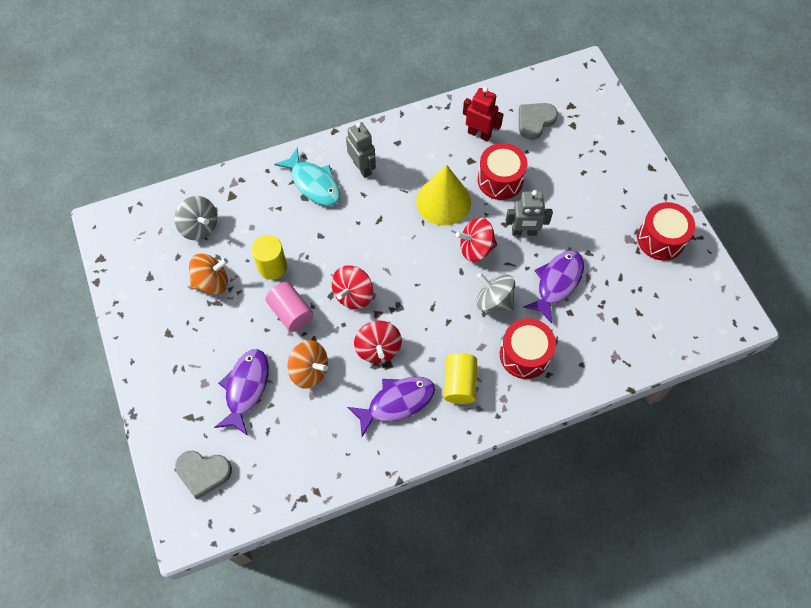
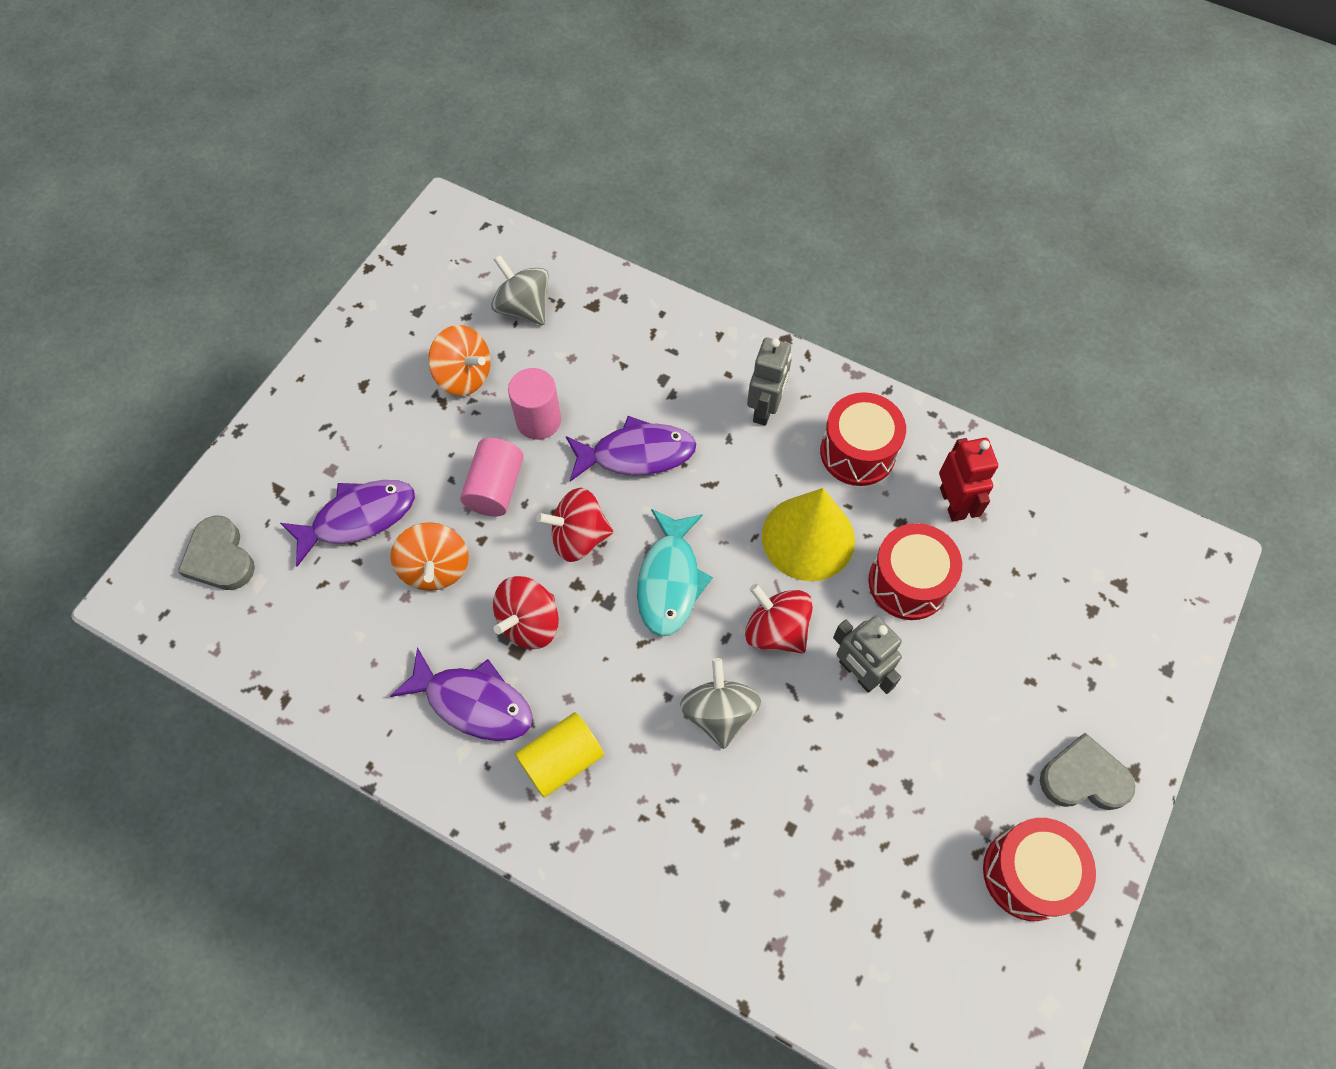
camera: 50 degrees right, 0 degrees up
(200, 227) = (523, 307): grey spinning top -> grey spinning top turned 135 degrees clockwise
(272, 267) = (538, 420): yellow cylinder -> pink cylinder
(313, 183) = (691, 374): turquoise fish -> turquoise fish (670, 580)
(524, 355) = (673, 814): red drum -> red drum (857, 452)
(535, 121) = (1045, 556): grey heart -> grey heart (1084, 778)
(557, 283) = (820, 776): purple fish -> purple fish (636, 454)

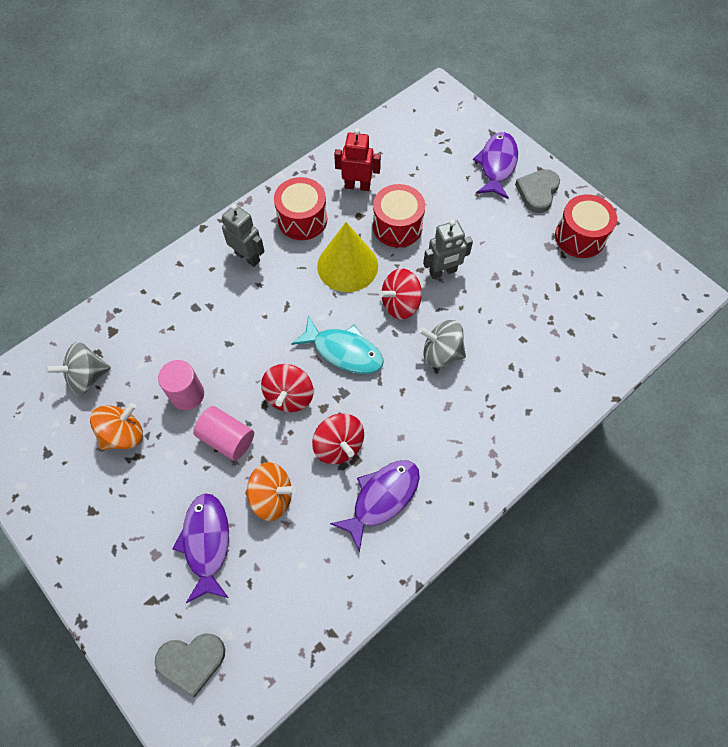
camera: 70 degrees left, 0 degrees up
(562, 760) = (440, 453): yellow cylinder -> none
(636, 454) = (244, 341): purple fish -> purple fish (497, 165)

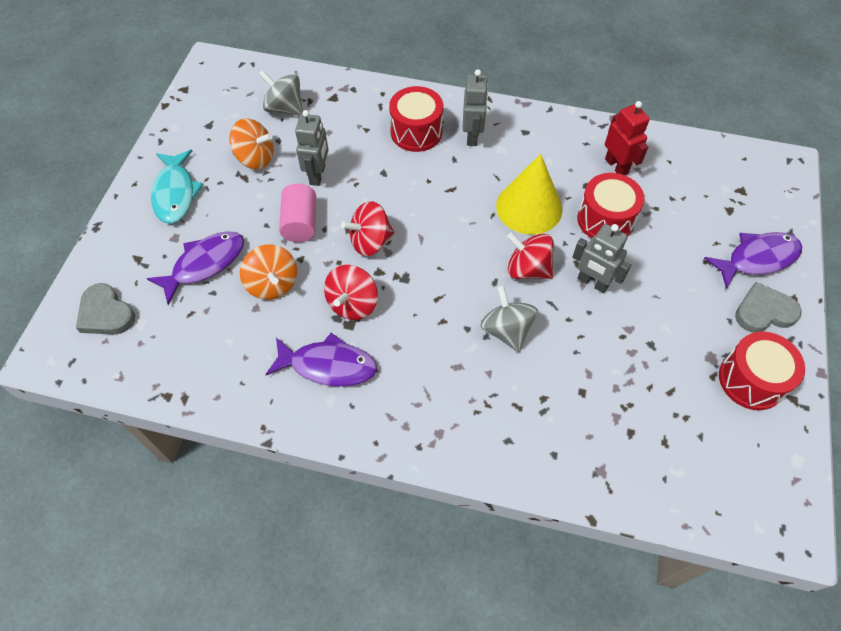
camera: 55 degrees right, 5 degrees down
(187, 395) = (318, 175): pink cylinder -> grey robot
(302, 219) = (543, 149): red drum -> red drum (416, 132)
(344, 351) = (443, 254): turquoise fish -> turquoise fish (175, 193)

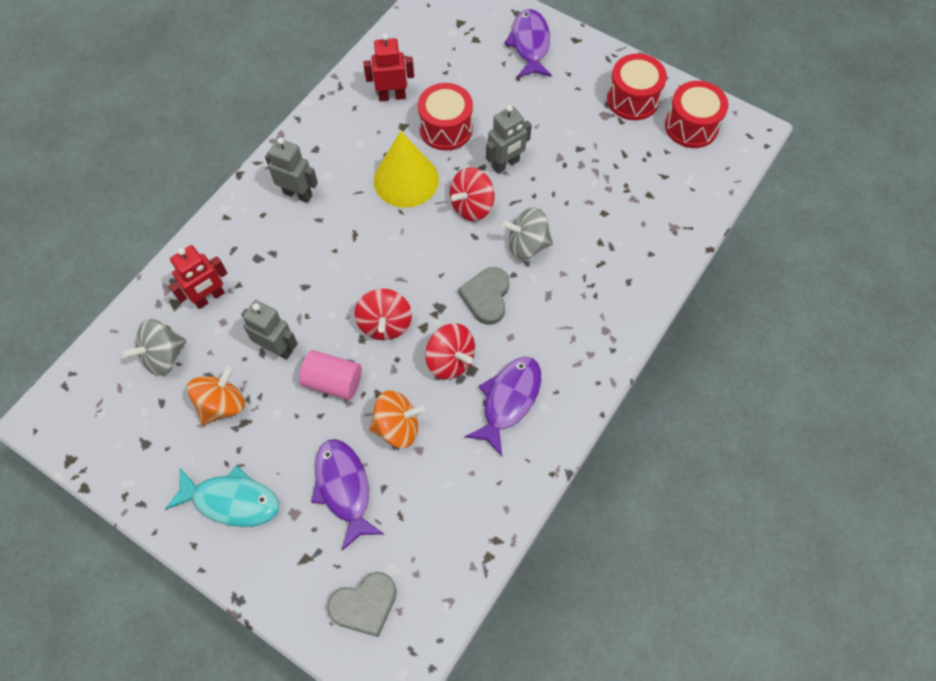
camera: 70 degrees left, 5 degrees up
(347, 116) = (209, 297): none -> red robot
(416, 132) = (266, 240): red drum -> red drum (691, 126)
(764, 311) = (578, 63): grey heart -> grey heart (486, 297)

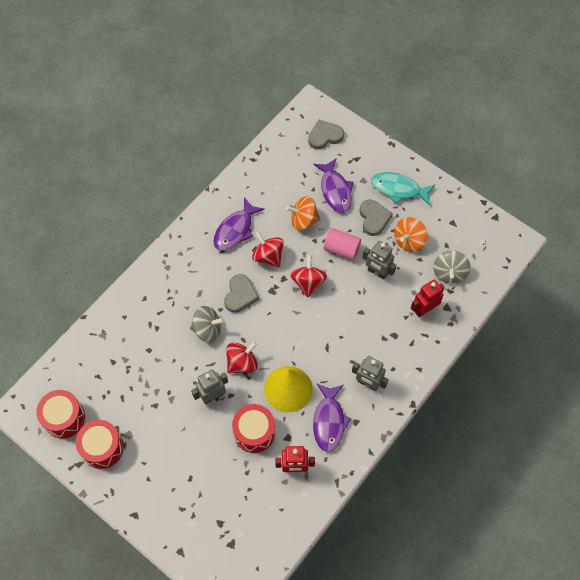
camera: 175 degrees left, 0 degrees up
(163, 356) = (449, 273): grey spinning top -> grey spinning top turned 135 degrees clockwise
(278, 440) = (374, 218): none -> grey heart
(530, 44) = (174, 513): purple fish -> purple fish (329, 421)

